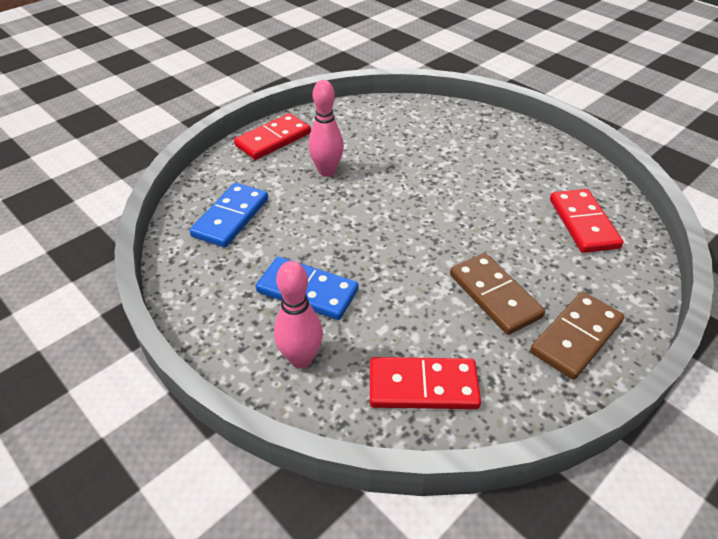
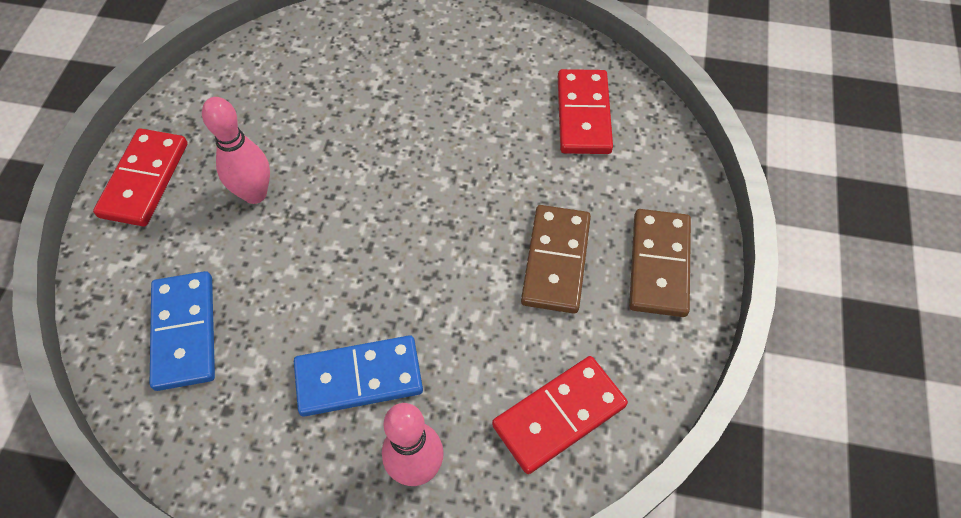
camera: 35 degrees left, 15 degrees up
(495, 295) = (556, 261): brown domino -> brown domino turned 75 degrees clockwise
(583, 223) = (583, 115): red domino -> red domino turned 45 degrees clockwise

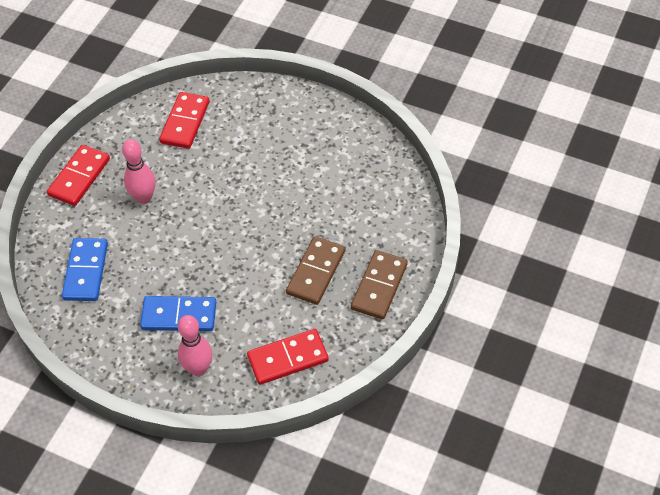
camera: 15 degrees right, 5 degrees down
(583, 115) = (366, 184): red domino -> red domino (185, 122)

